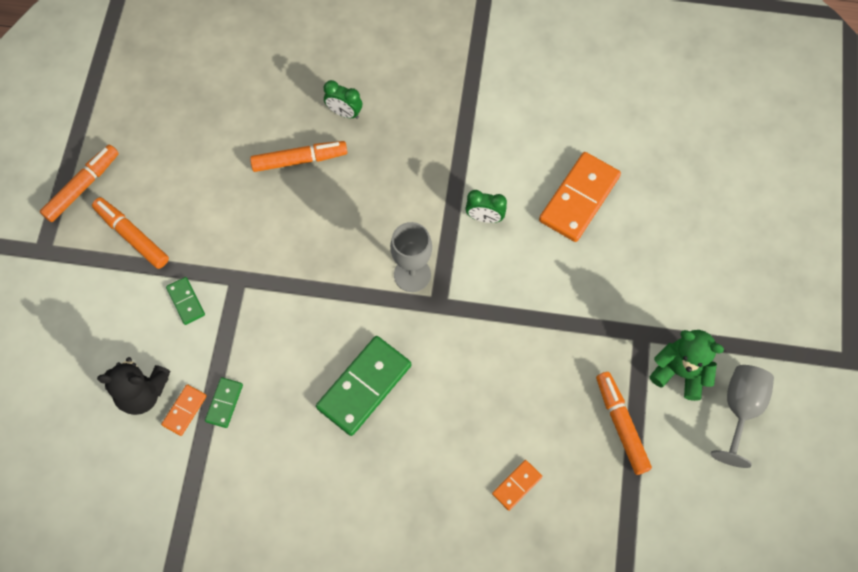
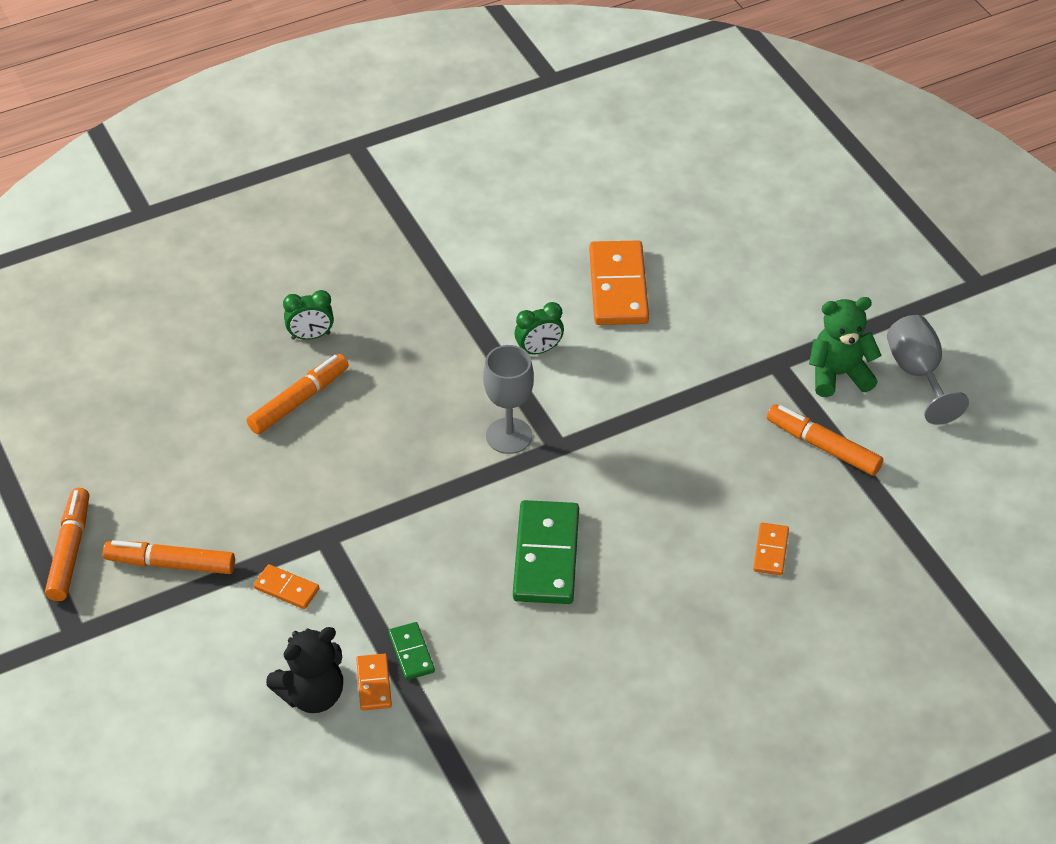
camera: 35 degrees left, 20 degrees down
(186, 301) = (286, 588): green domino -> orange domino

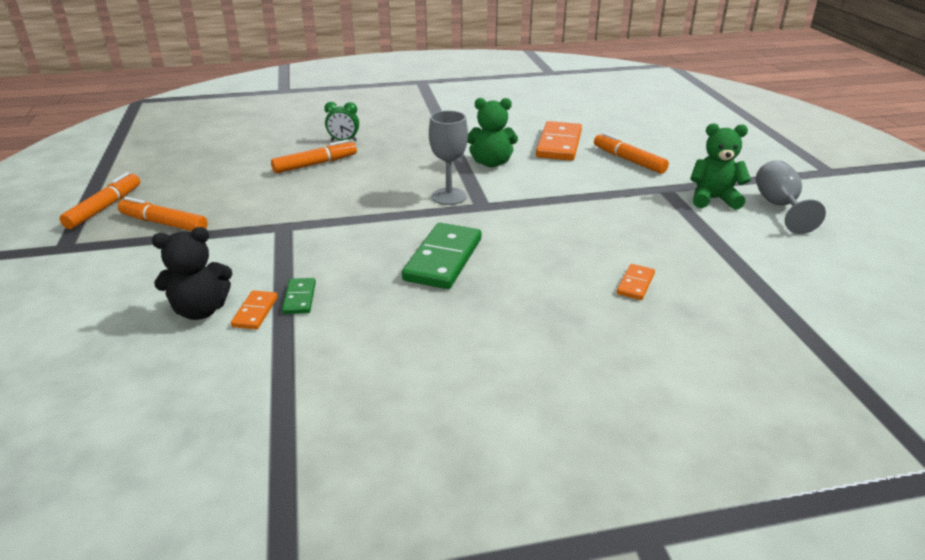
camera: 15 degrees right, 15 degrees down
(286, 588) = (233, 247): orange domino -> none
(539, 350) = (491, 163): green clock -> green teddy bear
(823, 446) = (694, 232): orange marker -> orange marker (628, 160)

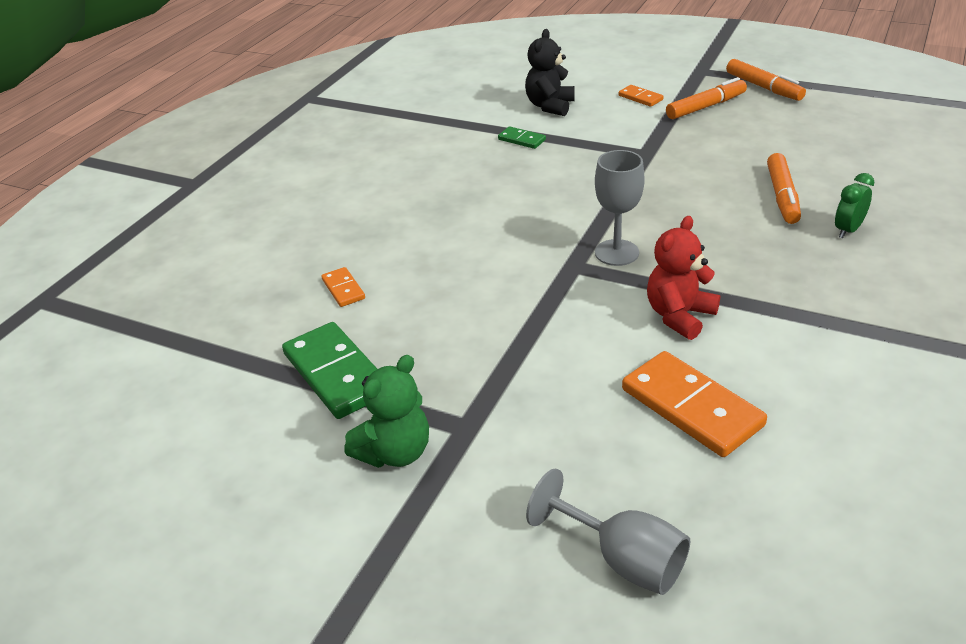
camera: 130 degrees right, 5 degrees up
(255, 312) = (524, 122): orange domino -> orange domino (640, 98)
(443, 259) = (501, 210): green domino -> green domino (337, 374)
(491, 163) = (679, 316): green teddy bear -> red teddy bear
(628, 160) = (575, 448): orange marker -> none
(779, 206) = (311, 503): grey goblet -> grey goblet (623, 559)

